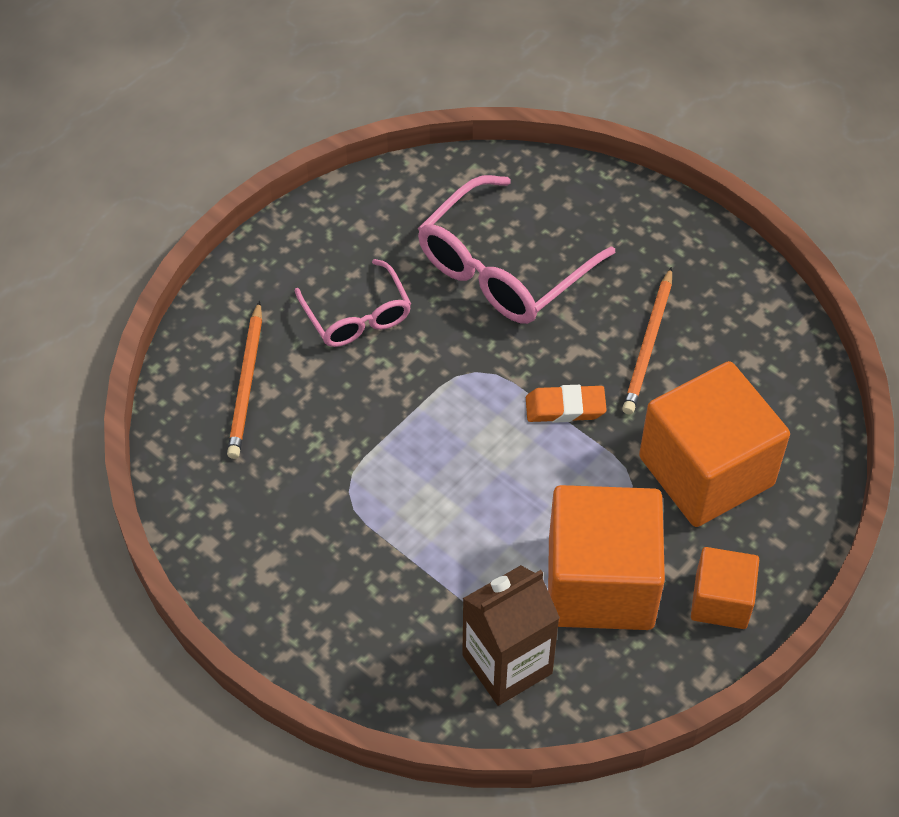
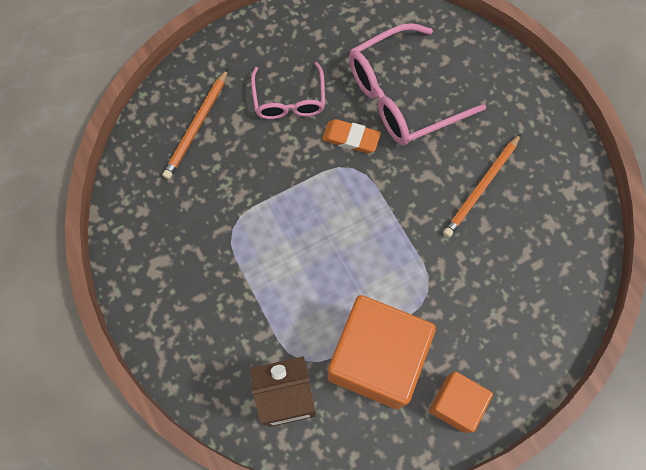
camera: 20 degrees right, 15 degrees up
(565, 407) = (404, 216): orange eraser -> orange eraser (351, 138)
(706, 471) = (484, 299): orange cube -> none

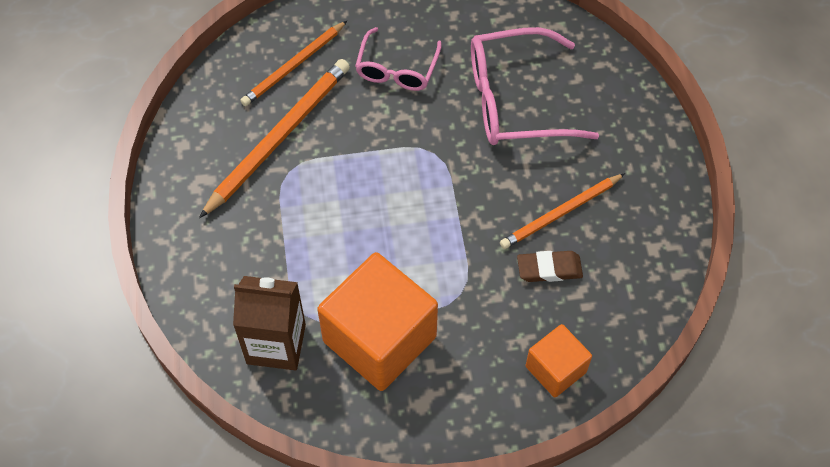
camera: 20 degrees right, 10 degrees down
(210, 199) = (278, 138): none -> orange pencil
(351, 138) = (444, 124): orange eraser -> none
(456, 404) = (442, 408): orange cube -> orange cube (555, 369)
(492, 242) = (549, 269): none -> brown eraser

